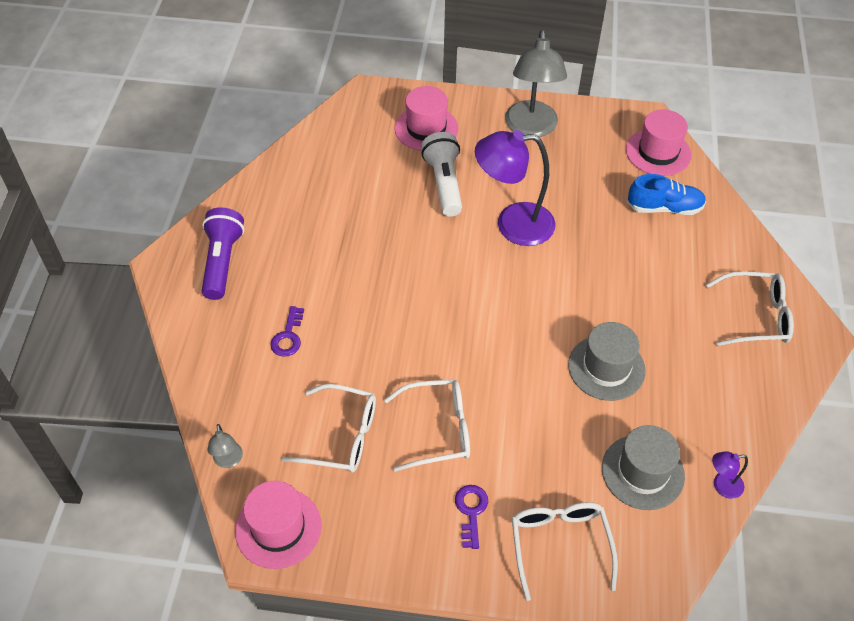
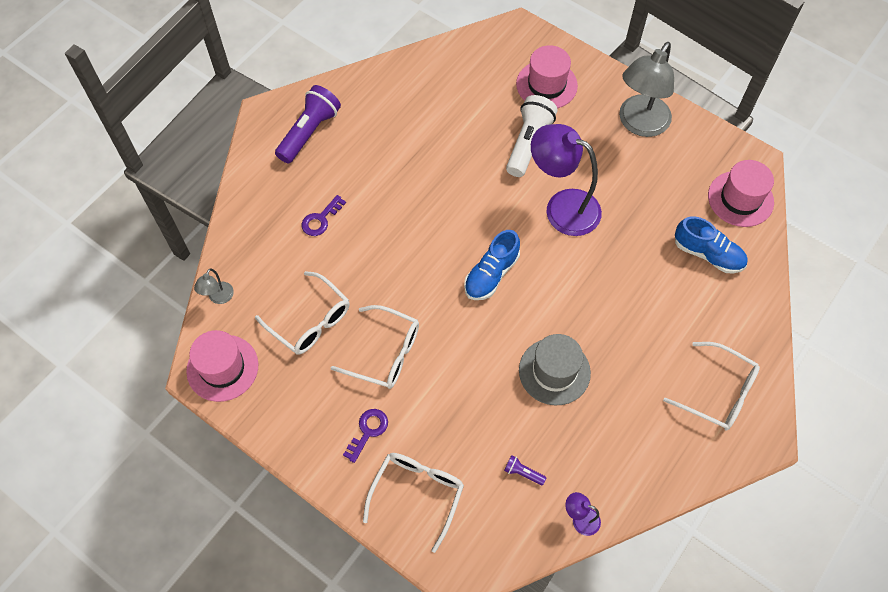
camera: 30 degrees right, 10 degrees up
(489, 310) = (491, 274): none -> blue shoe
(642, 472) = (523, 473): grey hat -> purple flashlight

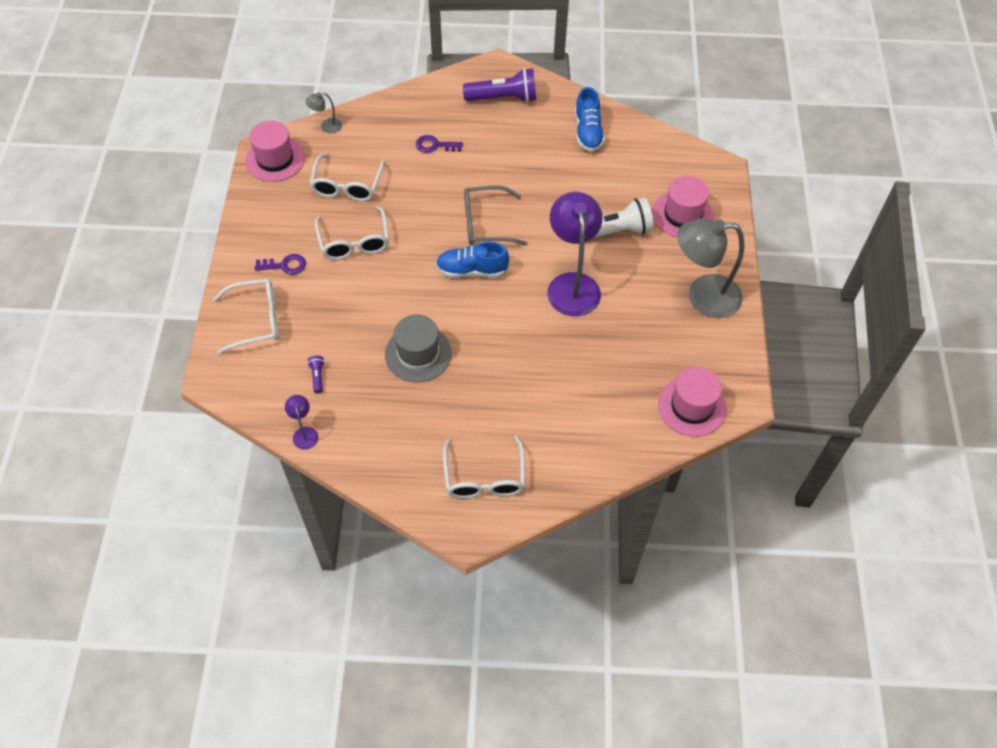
camera: 55 degrees right, 5 degrees down
(446, 232) = (486, 223): none -> grey glasses
(708, 254) = (613, 408): blue shoe -> blue shoe (588, 132)

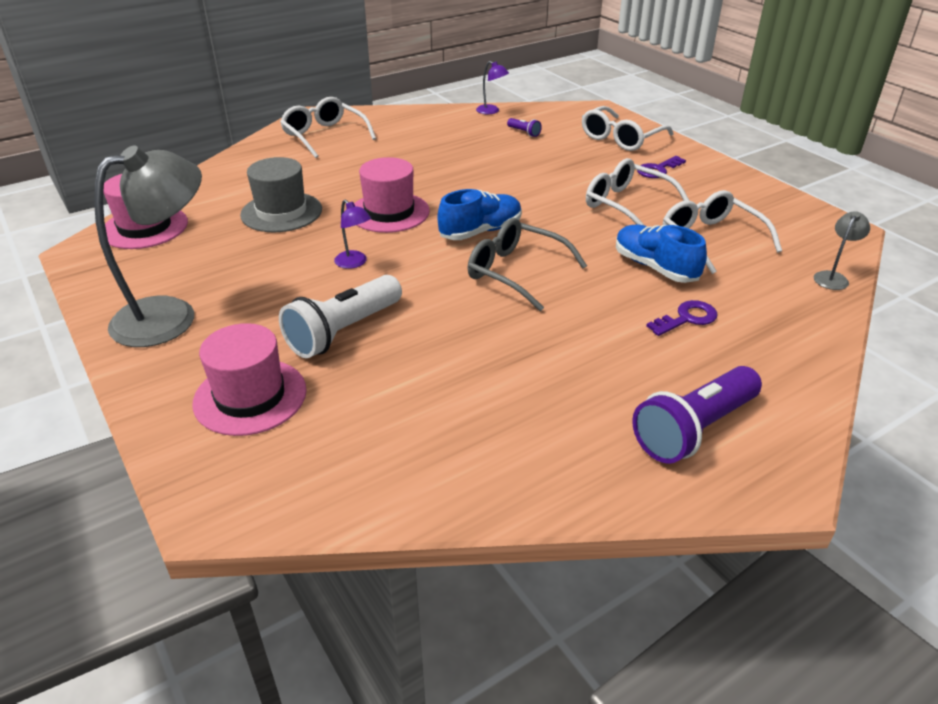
camera: 145 degrees right, 20 degrees down
(275, 159) = (817, 228): pink hat -> pink hat (389, 212)
(418, 354) = (459, 168): grey hat -> grey hat (281, 212)
(486, 223) = (516, 272): grey glasses -> grey glasses turned 105 degrees counterclockwise
(572, 284) = (354, 263): purple lamp -> purple lamp, size x0.44
(588, 132) = (503, 447): blue shoe -> blue shoe (655, 267)

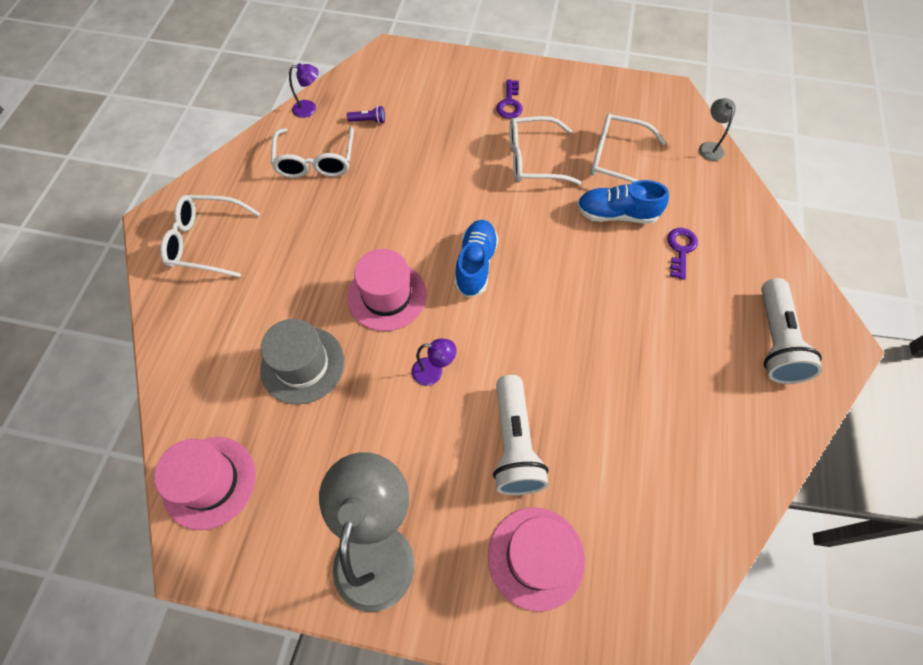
camera: 45 degrees left, 25 degrees up
(516, 272) = (546, 288): grey glasses -> none
(621, 138) = (446, 81): white glasses -> white glasses (316, 161)
(694, 429) = (775, 341): purple flashlight -> white flashlight

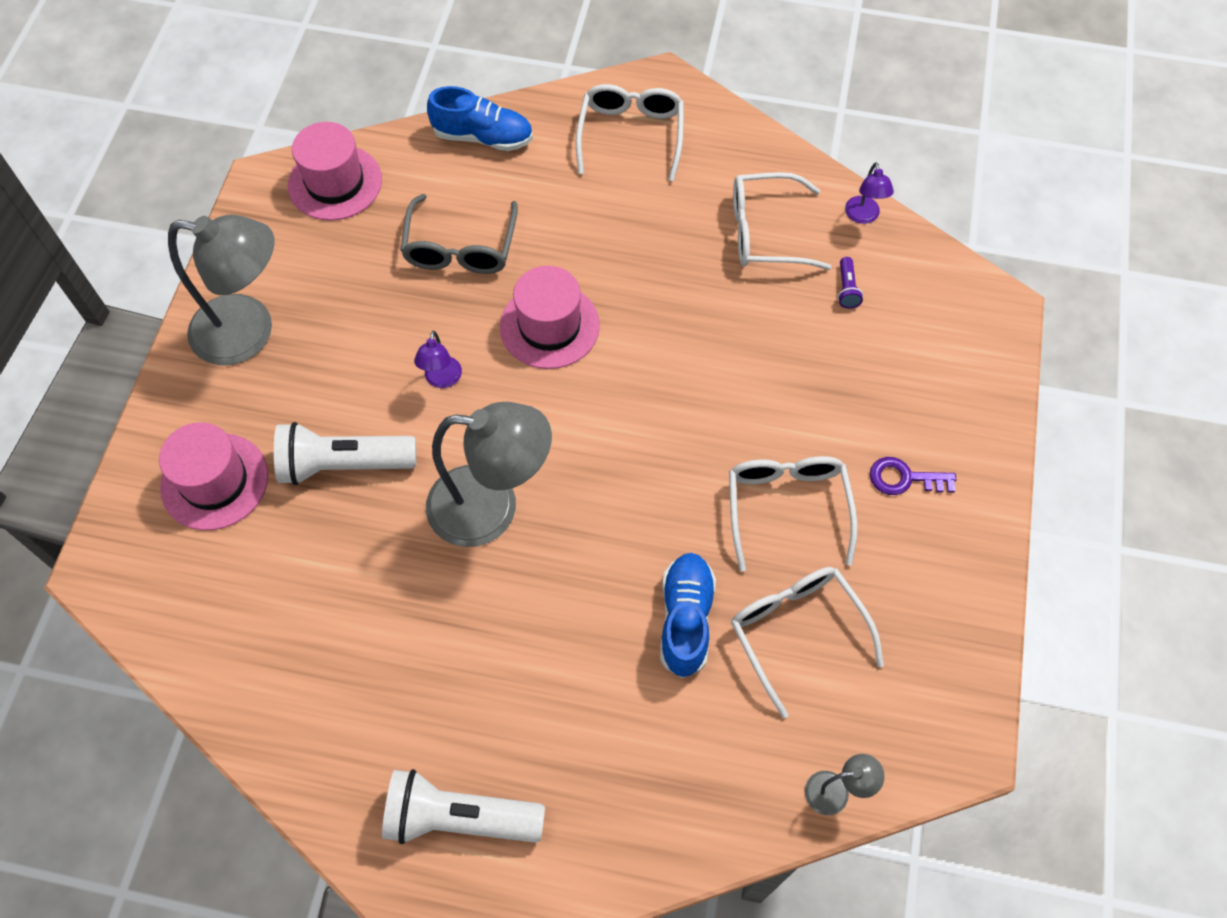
camera: 90 degrees right, 0 degrees up
(302, 365) = (460, 248): grey hat -> grey glasses
(475, 264) = (596, 426): blue shoe -> blue shoe (483, 137)
(545, 330) = (491, 508): none -> grey lamp
(616, 159) = (797, 632): white glasses -> white glasses turned 45 degrees counterclockwise
(680, 249) = (621, 706): purple key -> none

